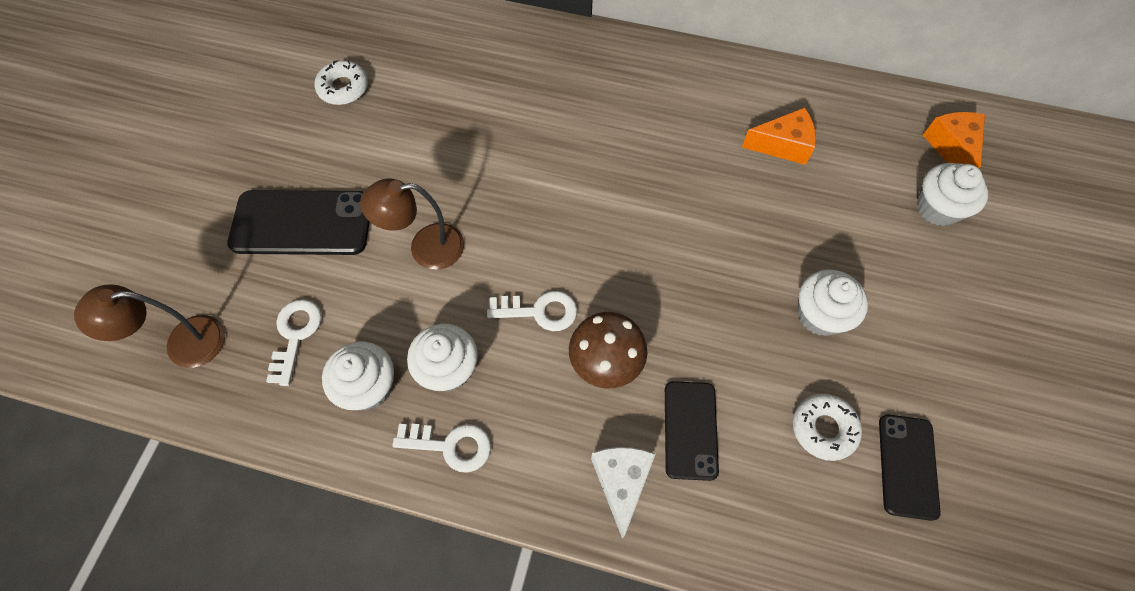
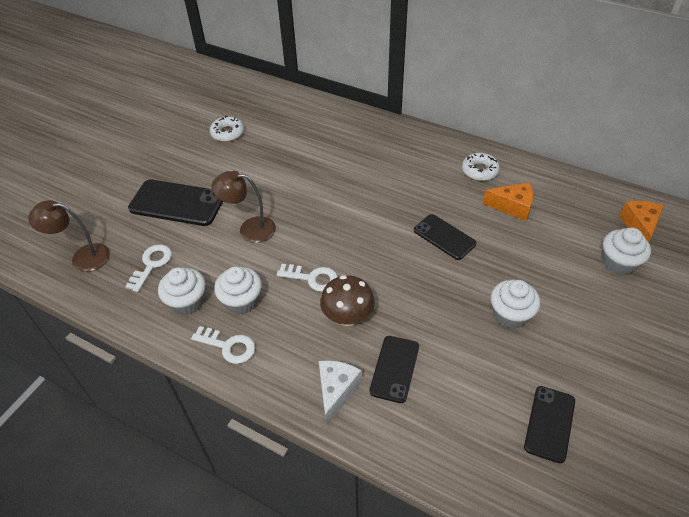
camera: 15 degrees right, 15 degrees down
(704, 210) = (444, 237): none -> black phone
(823, 428) = (492, 387): white donut -> white donut (479, 171)

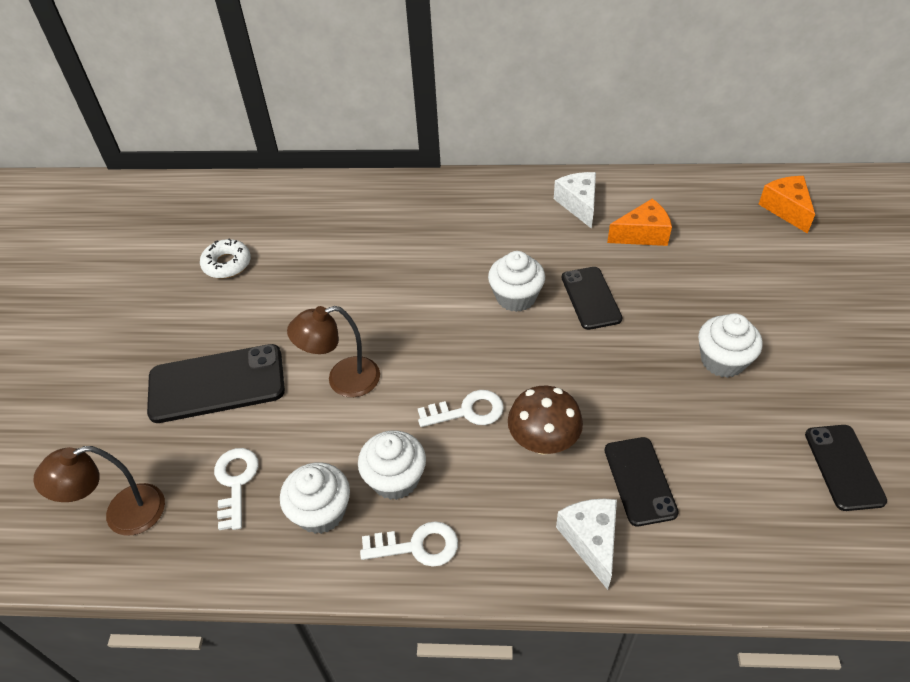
camera: 25 degrees left, 0 degrees up
(444, 237) = (591, 298): black phone -> black phone turned 60 degrees clockwise
(479, 171) = (578, 204): white donut -> white cheese
(618, 263) = (792, 257): white cupcake -> white cupcake (516, 297)

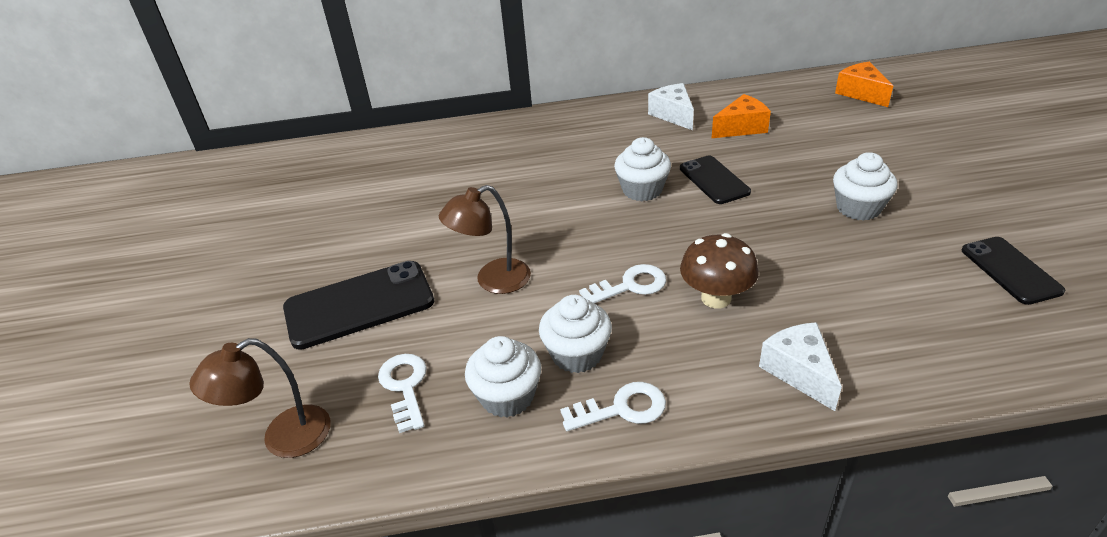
camera: 10 degrees left, 10 degrees down
(227, 264) = (342, 206): white donut -> none
(639, 481) = (824, 314): black phone -> none

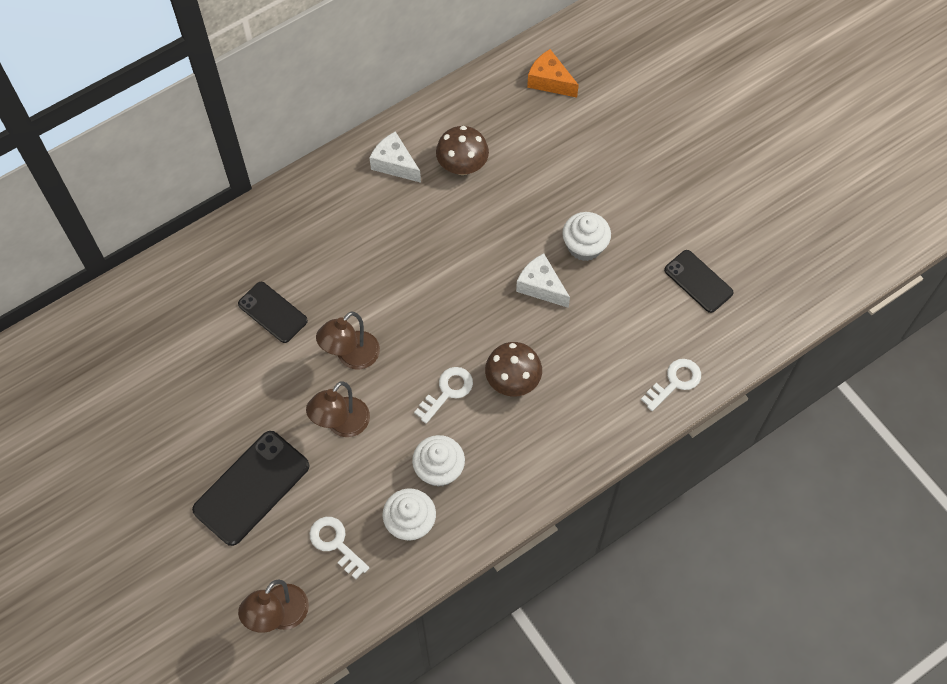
camera: 30 degrees left, 25 degrees up
(542, 231) = (351, 357): none -> brown lamp
(621, 409) = (488, 501): white key -> white key (675, 382)
(642, 190) = (411, 279): white cupcake -> none
(714, 180) = (464, 247): black phone -> black phone (273, 312)
(741, 128) = (462, 166): orange cheese -> brown mushroom
(799, 372) = (587, 427): white cheese -> white cheese (541, 286)

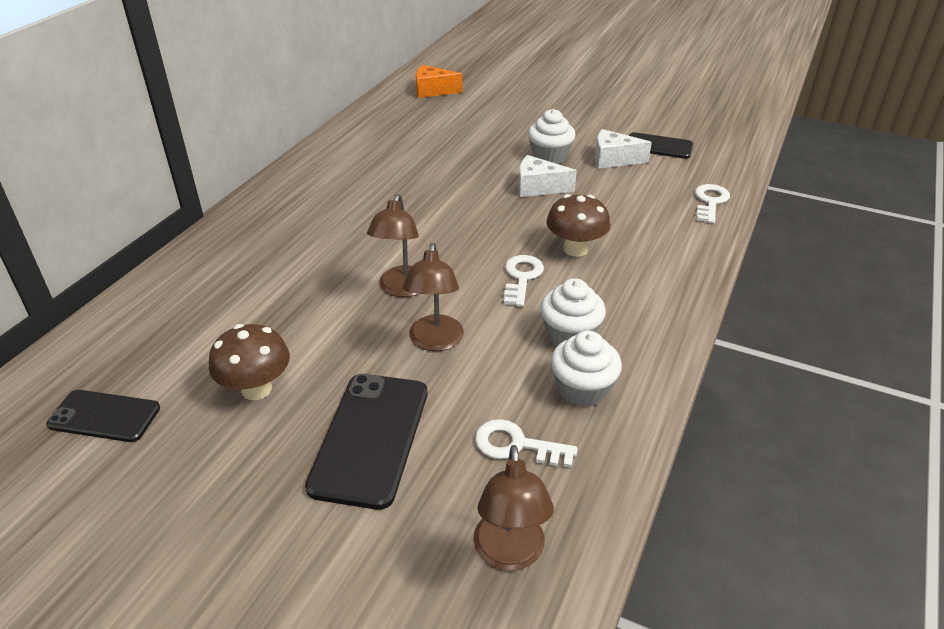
camera: 30 degrees left, 25 degrees down
(273, 312) = (288, 287): black phone -> black phone (104, 416)
(394, 164) = (339, 162): white cheese -> white cheese (613, 160)
(462, 166) = (402, 147): brown mushroom -> brown mushroom (256, 389)

